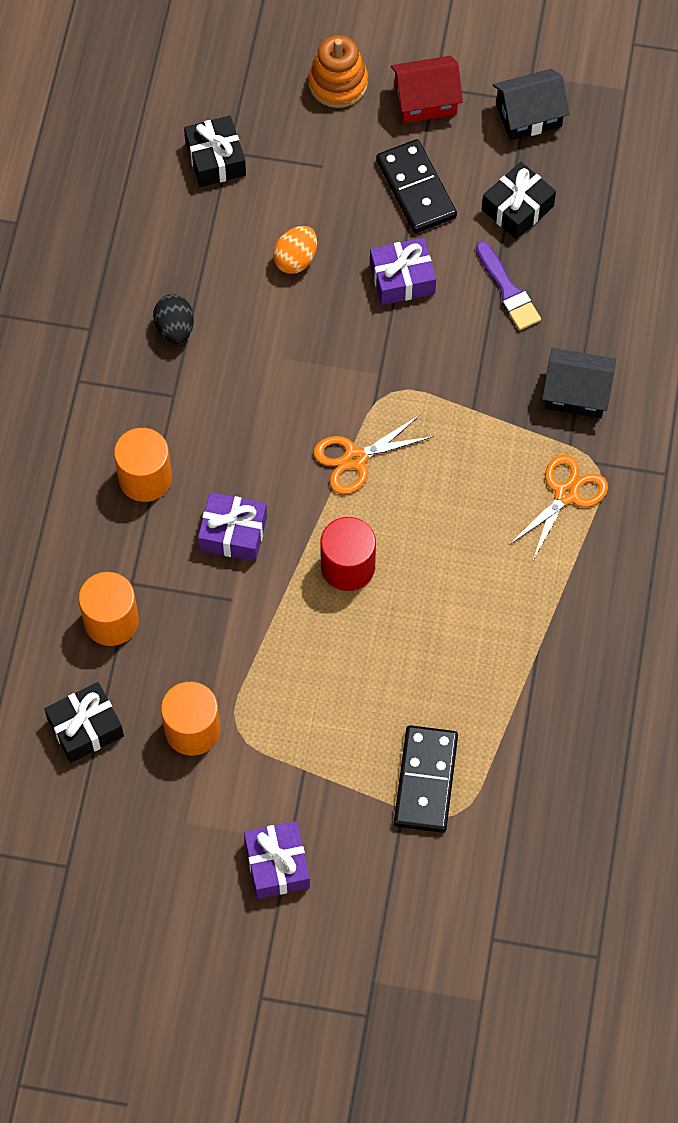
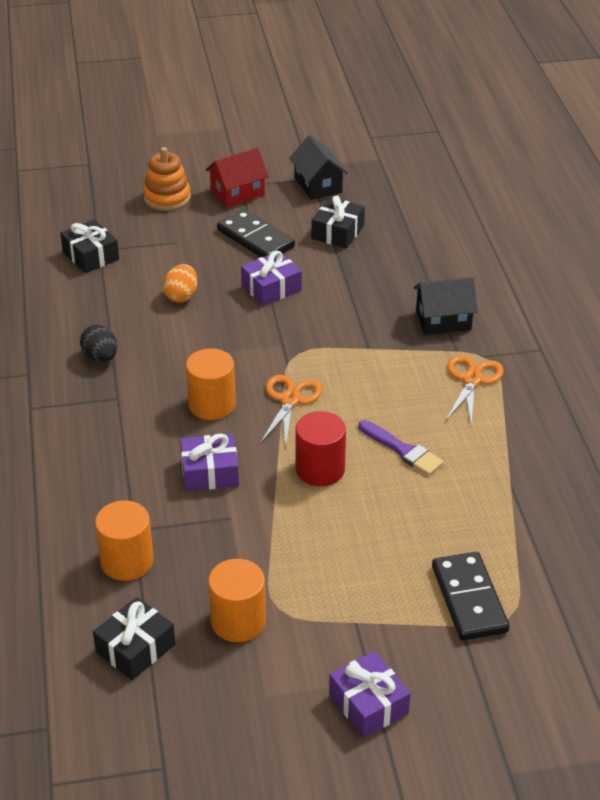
camera: 20 degrees left, 25 degrees down
(145, 478) = (116, 456): orange cylinder -> orange cylinder (212, 404)
(355, 459) = (290, 400): orange scissors -> orange scissors turned 150 degrees clockwise
(508, 290) = (356, 276): purple brush -> purple brush (402, 450)
(528, 116) = (318, 185): black house -> black house turned 75 degrees counterclockwise

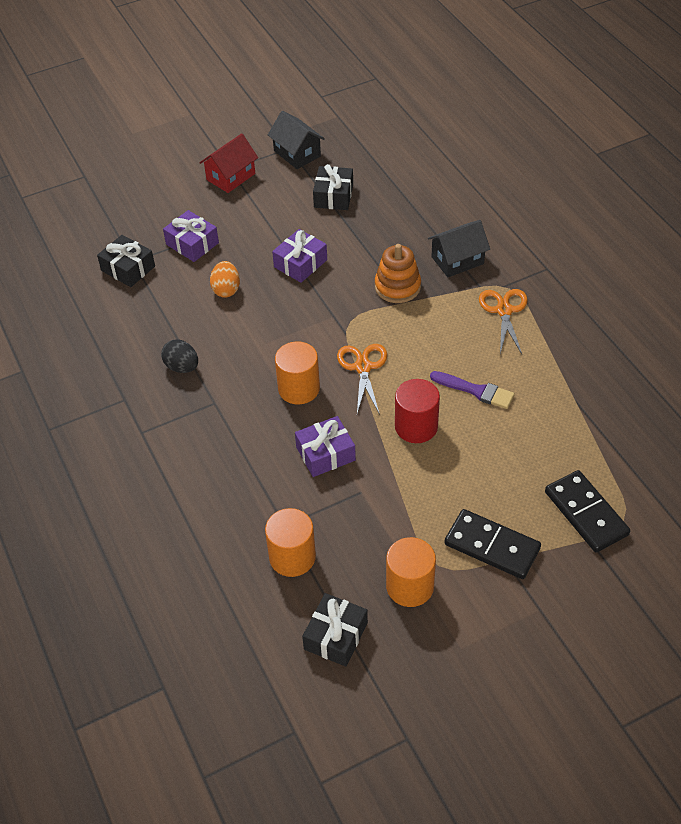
camera: 15 degrees left, 10 degrees up
(167, 198) = (170, 195): orange stacking toy -> orange stacking toy (397, 287)
(255, 239) = (266, 218): black domino -> black domino (492, 546)
(368, 704) = (547, 630): purple gift -> purple gift (192, 243)

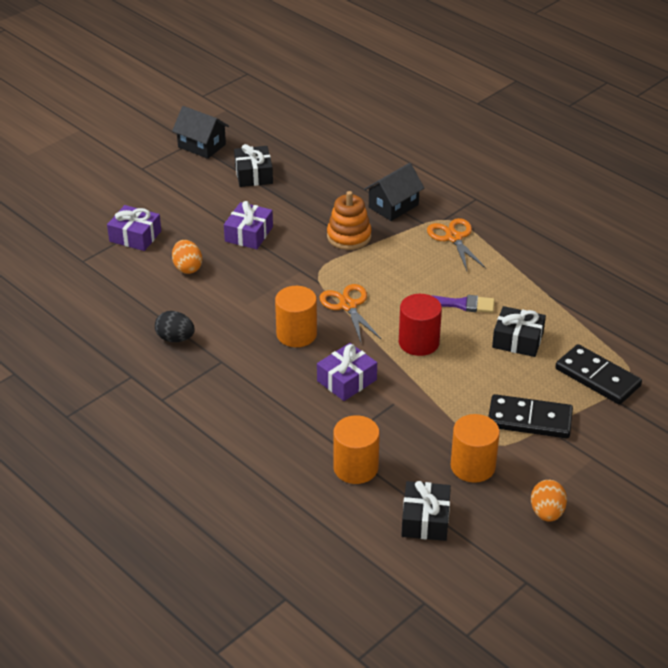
camera: 20 degrees left, 10 degrees down
(128, 268) = (81, 268): black gift -> black gift (517, 340)
(231, 177) = (146, 175): red house -> none
(463, 662) = (547, 512): none -> orange egg

